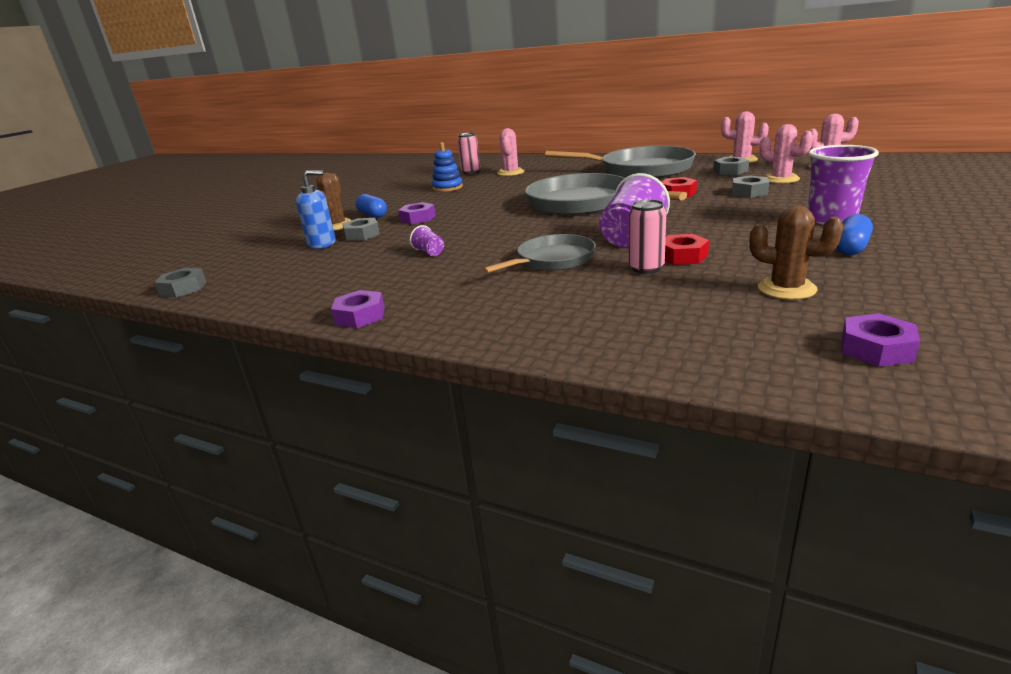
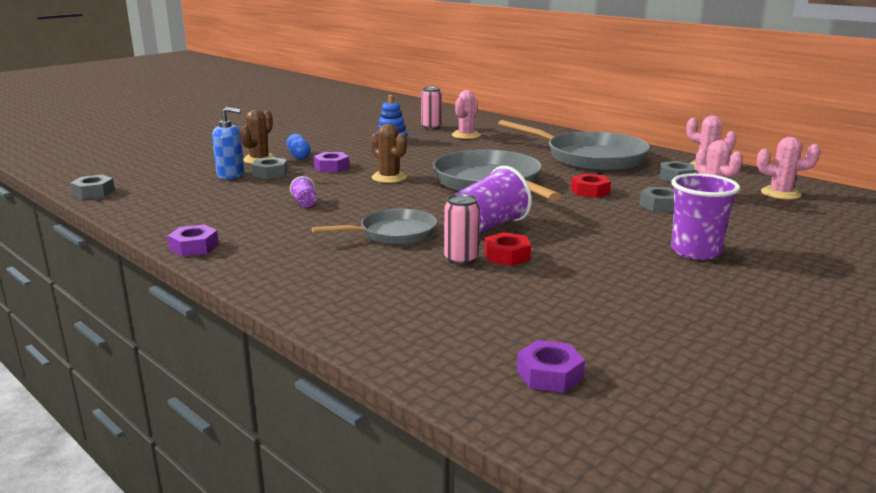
camera: 15 degrees right, 5 degrees down
(786, 289) = (553, 307): brown cactus -> brown cactus (389, 178)
(851, 248) = (669, 283): blue capsule -> none

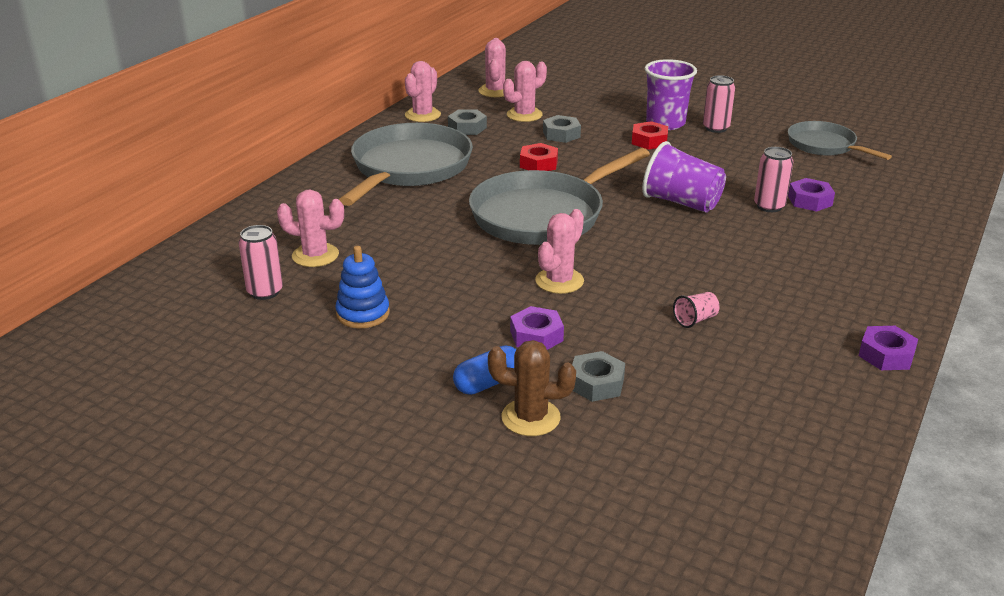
camera: 105 degrees left, 10 degrees up
(93, 192) = (806, 541): grey nut -> none
(231, 175) = (626, 420): blue soap dispenser -> none
(305, 203) = (695, 320): purple cup -> pink cup
(389, 178) = (559, 281): brown cactus -> pink cactus
(393, 233) = (740, 246): grey pan -> grey pan (824, 145)
(507, 256) = (742, 189): red nut -> red nut (649, 141)
(549, 374) = (907, 162): purple nut -> purple nut (810, 201)
(682, 274) = (716, 128): none -> pink can

